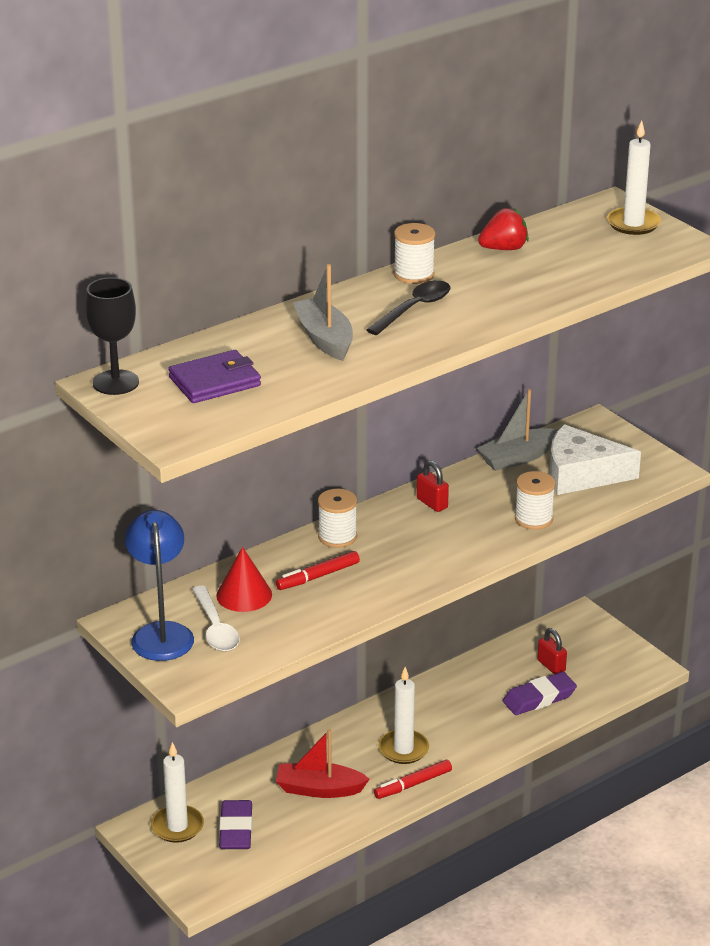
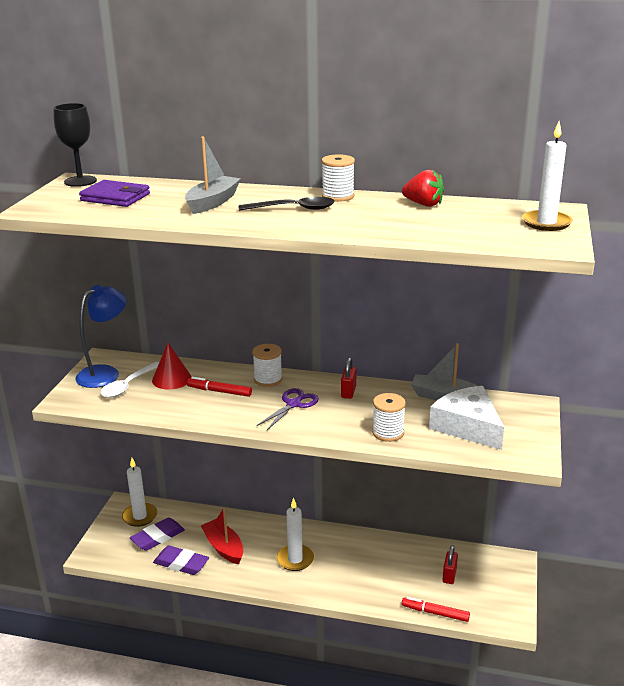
camera: 50 degrees right, 5 degrees down
(409, 545) = (293, 404): none -> purple scissors
(413, 784) = (268, 581): red marker -> red marker (435, 613)
(539, 698) = (412, 588): purple eraser -> purple eraser (181, 563)

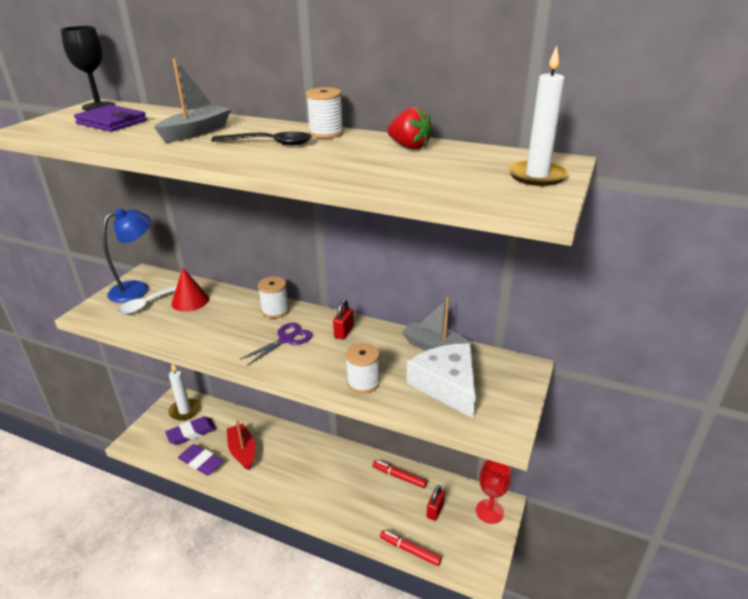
camera: 10 degrees right, 5 degrees up
(219, 391) = (225, 318): red marker -> red marker (399, 477)
(295, 559) = (300, 472): white candle -> none
(504, 569) = (489, 511): none -> red goblet

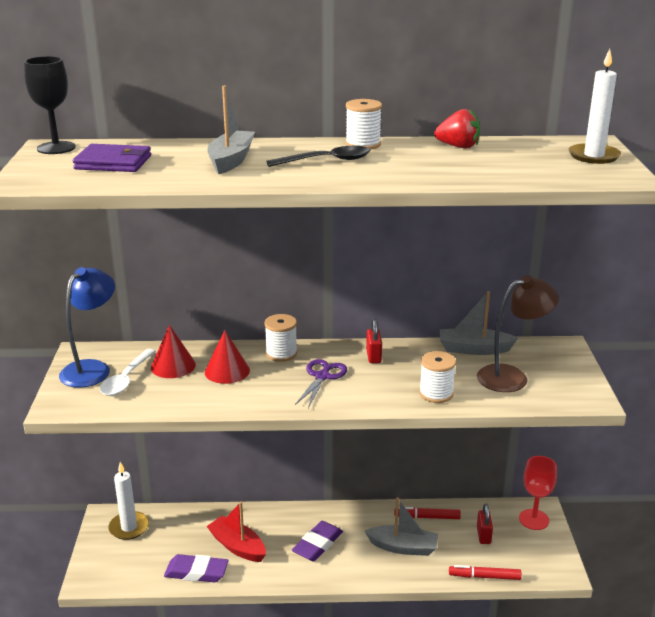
camera: 25 degrees left, 5 degrees down
(191, 433) = (158, 547): purple eraser -> purple eraser (317, 544)
(222, 315) = (227, 371): none -> red cone
(361, 497) = (403, 547): none -> grey boat
(447, 385) = (511, 376): white cheese -> brown lamp

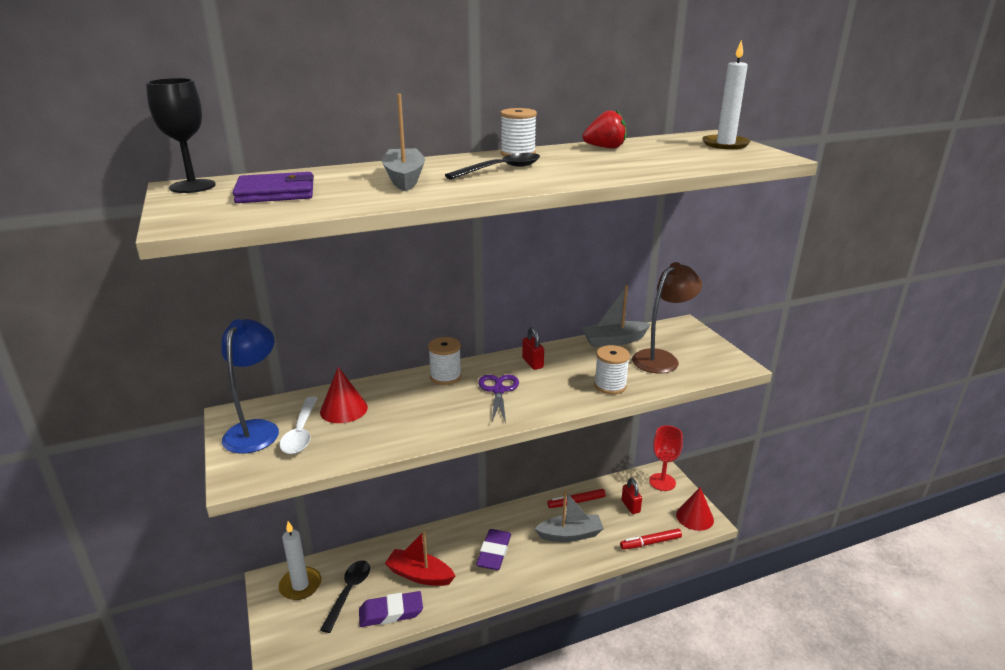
camera: 20 degrees left, 0 degrees up
(167, 545) = (348, 592): none -> black spoon
(227, 371) = (402, 403): red cone -> red cone (694, 517)

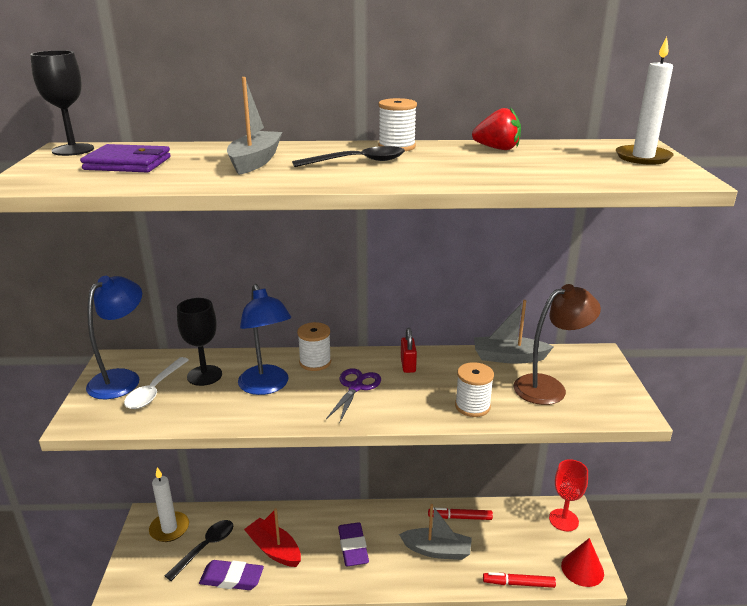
camera: 20 degrees right, 0 degrees up
(343, 409) = (204, 375): red cone -> black goblet
(414, 406) = (267, 386): none -> blue lamp
(494, 552) = (353, 547): purple eraser -> purple eraser turned 45 degrees counterclockwise
(630, 506) = (515, 537): red padlock -> none

